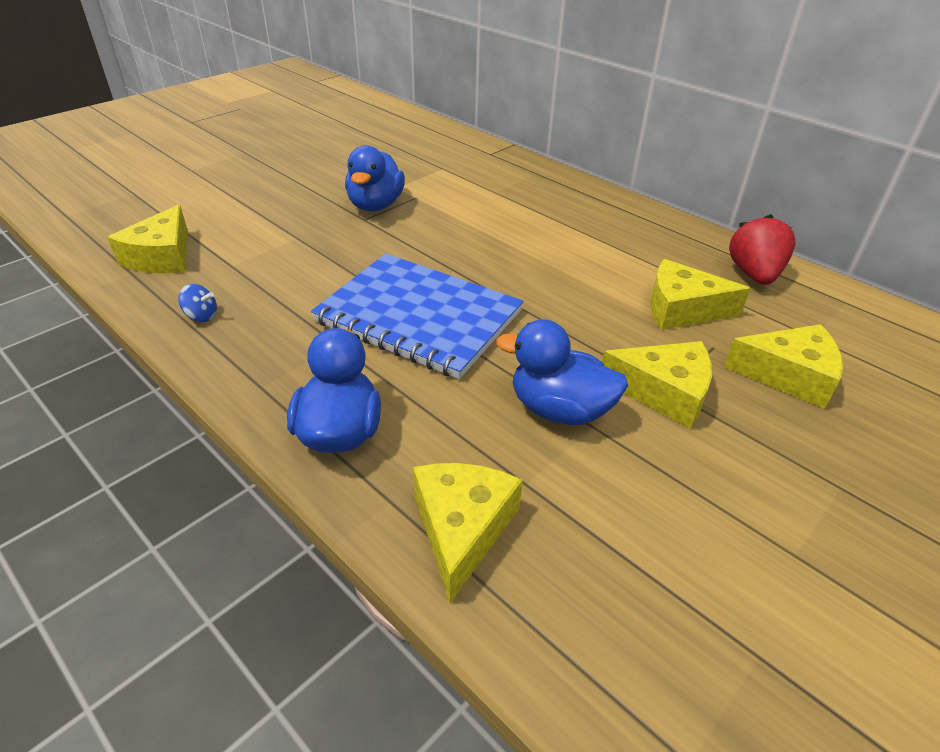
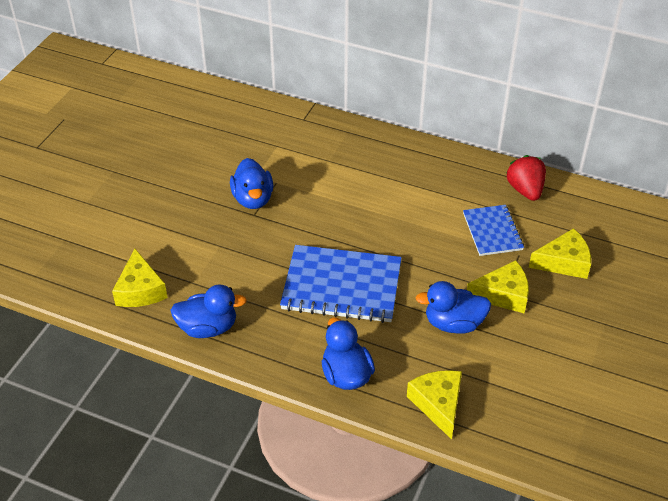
camera: 20 degrees left, 5 degrees up
(201, 316) = (208, 328): blue spinning top -> blue duck
(682, 309) = (492, 231): yellow cheese -> blue notebook

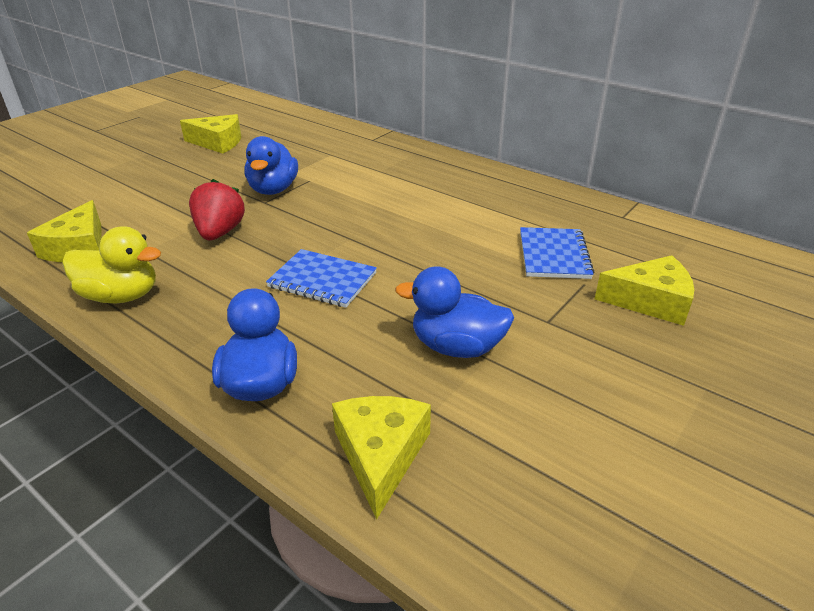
camera: 15 degrees right, 10 degrees down
(208, 328) = (121, 296): blue duck -> yellow duck
(341, 286) = (322, 280): blue notebook -> blue notebook, size x0.58
(503, 295) = (546, 324): yellow cheese -> yellow cheese (218, 143)
(525, 190) = (611, 222): red strawberry -> red strawberry (220, 233)

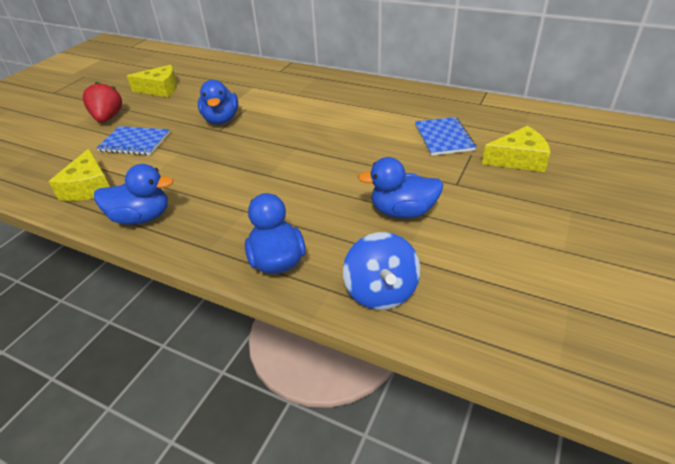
camera: 10 degrees left, 5 degrees up
(121, 296) = (142, 217): yellow duck -> blue duck
(220, 233) = (195, 158): red strawberry -> red strawberry (108, 118)
(322, 280) = (289, 181): blue notebook -> blue notebook (135, 142)
(381, 455) = (381, 292): yellow cheese -> blue spinning top

